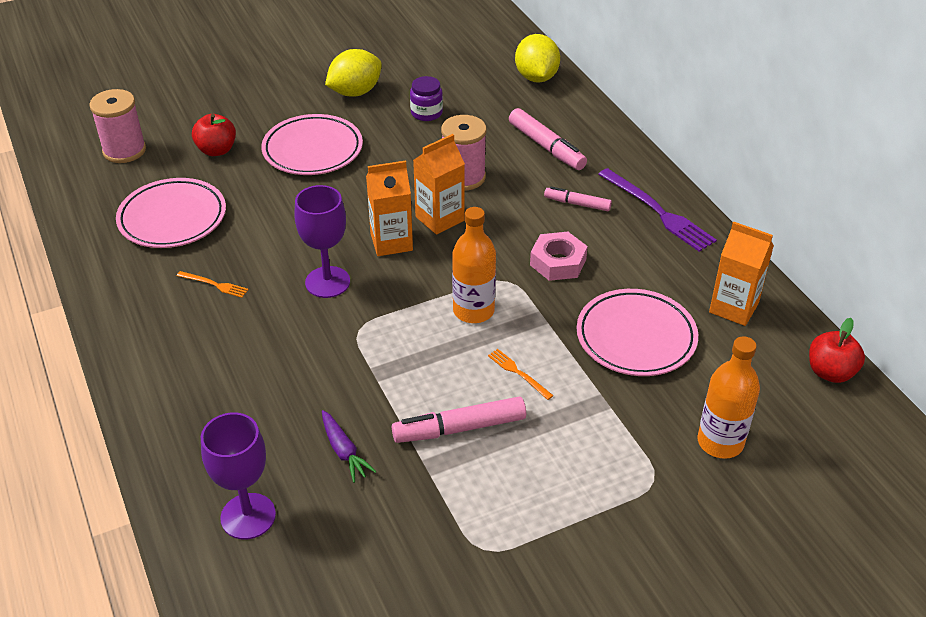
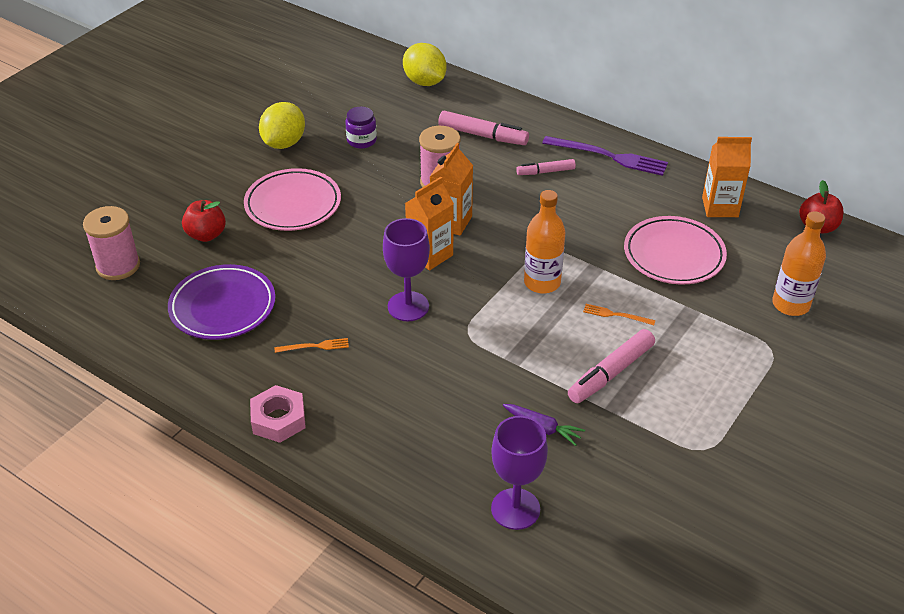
camera: 30 degrees left, 0 degrees up
(172, 218) = (223, 307): pink plate -> purple plate
(558, 262) = (571, 221): pink nut -> pink nut (278, 419)

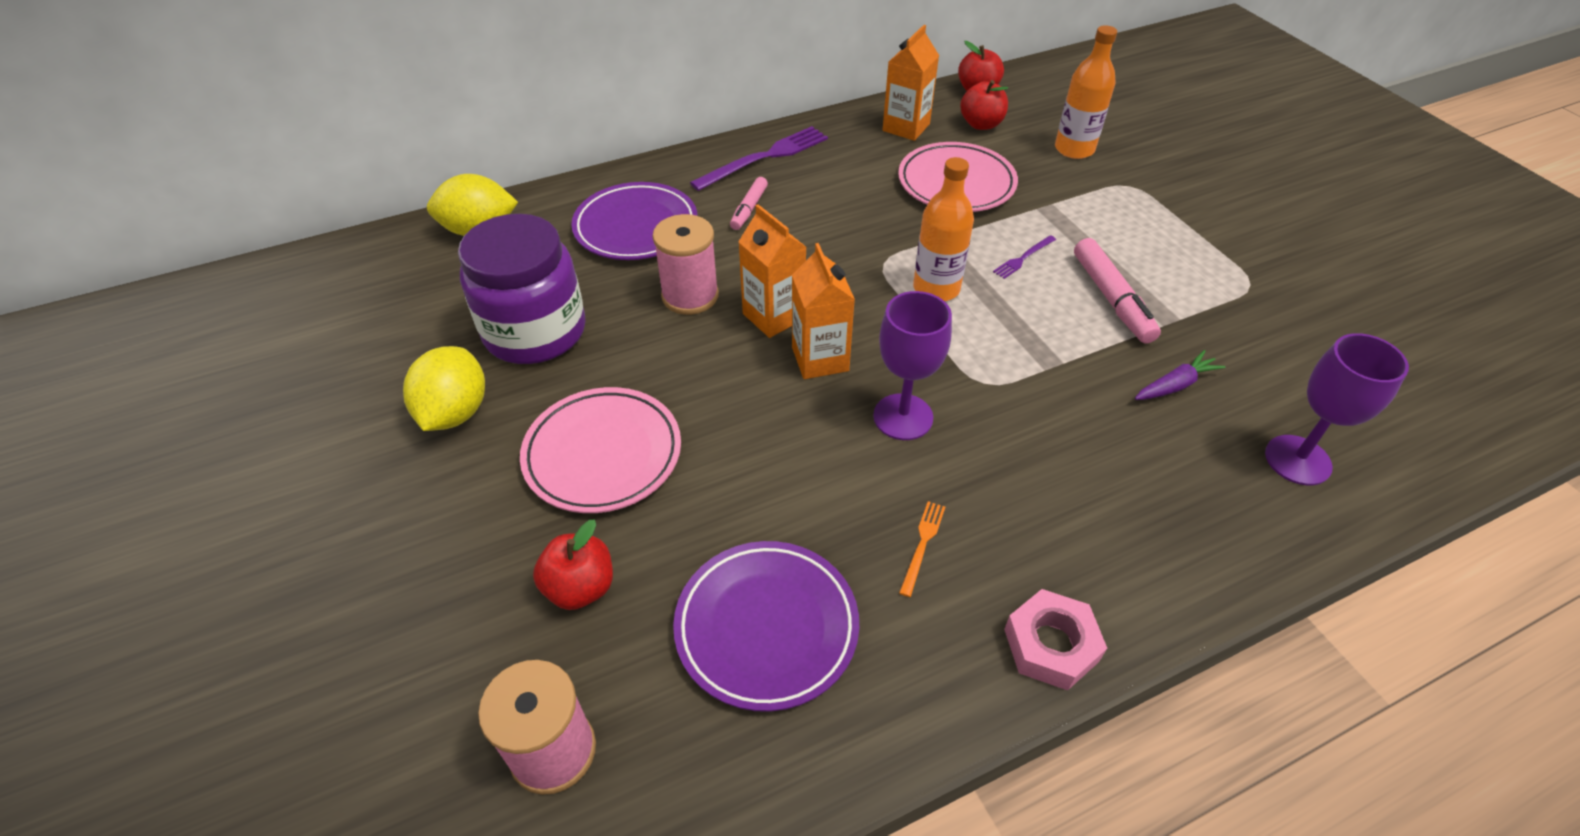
camera: 60 degrees left, 5 degrees up
(284, 143) = (455, 412): yellow lemon -> yellow lemon turned 45 degrees clockwise
(361, 140) = (535, 332): purple jar -> purple jar, size x2.22
(482, 135) = (636, 227): pink marker -> purple plate
(616, 315) = (1023, 258): orange fork -> purple fork
(769, 244) = (981, 124): none -> red apple

